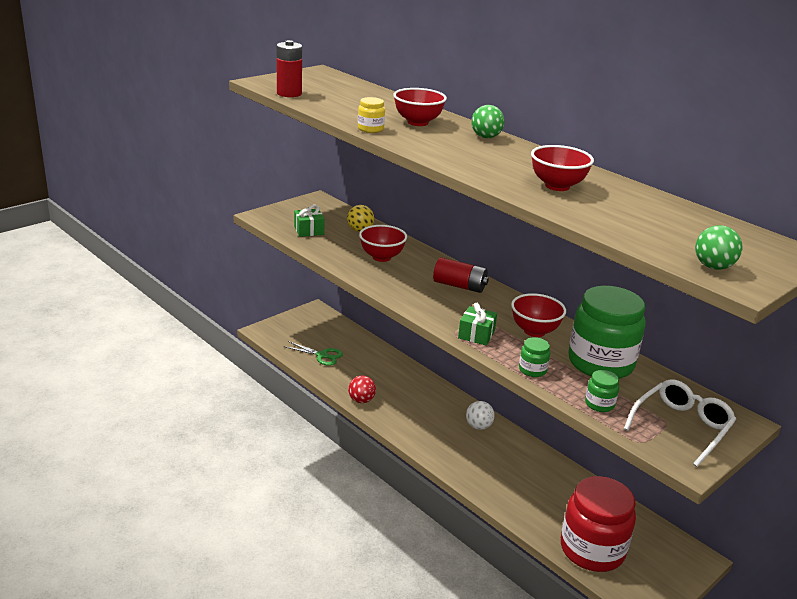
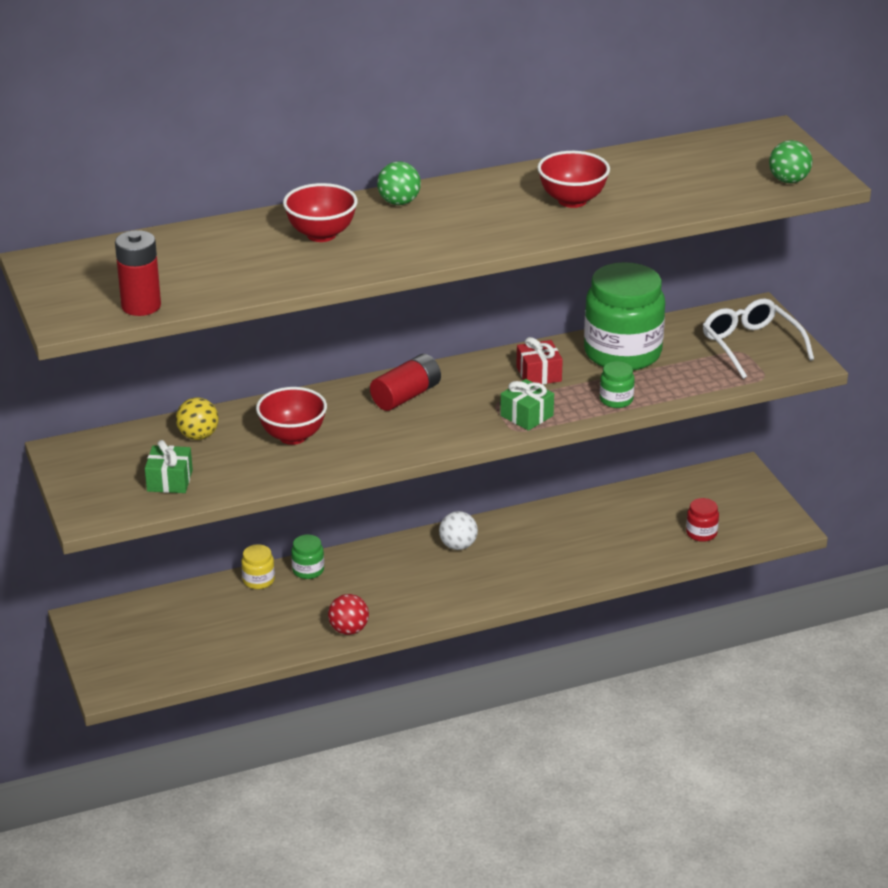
camera: 65 degrees left, 5 degrees up
(322, 355) = (217, 641): green scissors -> none
(370, 129) = (329, 273): yellow jar -> yellow jar (258, 580)
(534, 331) = (538, 374): red bowl -> red gift
(592, 549) = (701, 533): red jar -> red jar, size x0.42
(599, 404) = (695, 379): green jar -> green jar (308, 570)

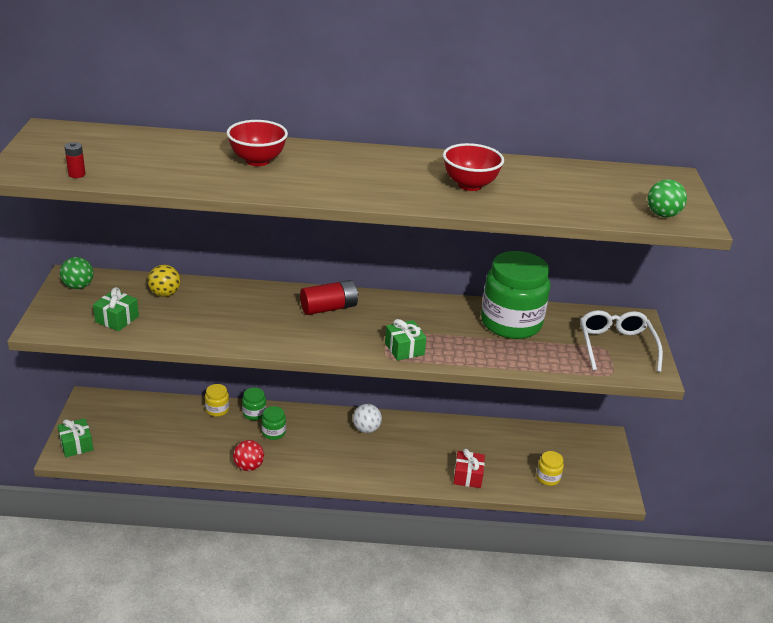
camera: 20 degrees right, 0 degrees up
(115, 673) = (76, 445): none -> green gift
(141, 306) = (77, 174): red battery -> red battery, size x0.52
(293, 436) = (226, 313): red bowl -> none
(399, 202) = (336, 154): green ball -> green ball (78, 286)
(538, 374) = (436, 320): red gift -> red gift (468, 476)
(616, 400) = (481, 357): green jar -> green jar (273, 432)
(701, 533) = (548, 478): red jar -> yellow jar

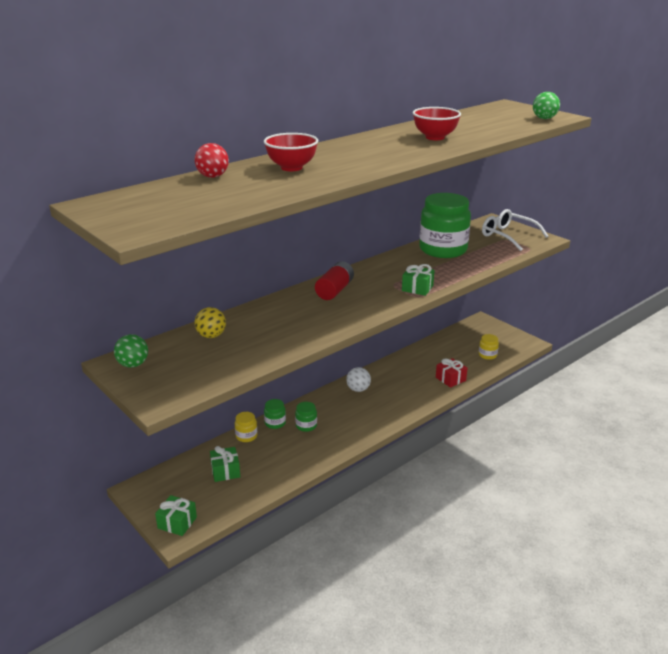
camera: 40 degrees left, 5 degrees down
(77, 174) = (190, 217): red battery -> none
(117, 319) = (207, 367): green gift -> green gift (225, 471)
(248, 466) = (323, 454): red ball -> red ball (213, 176)

